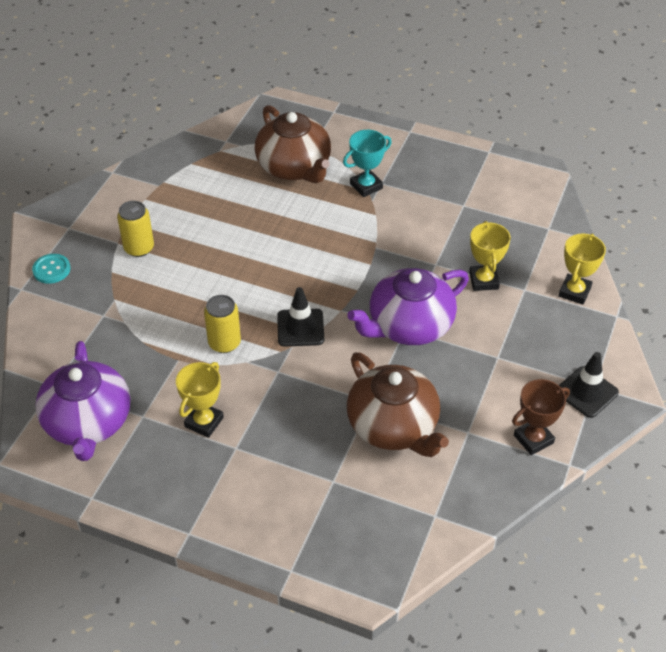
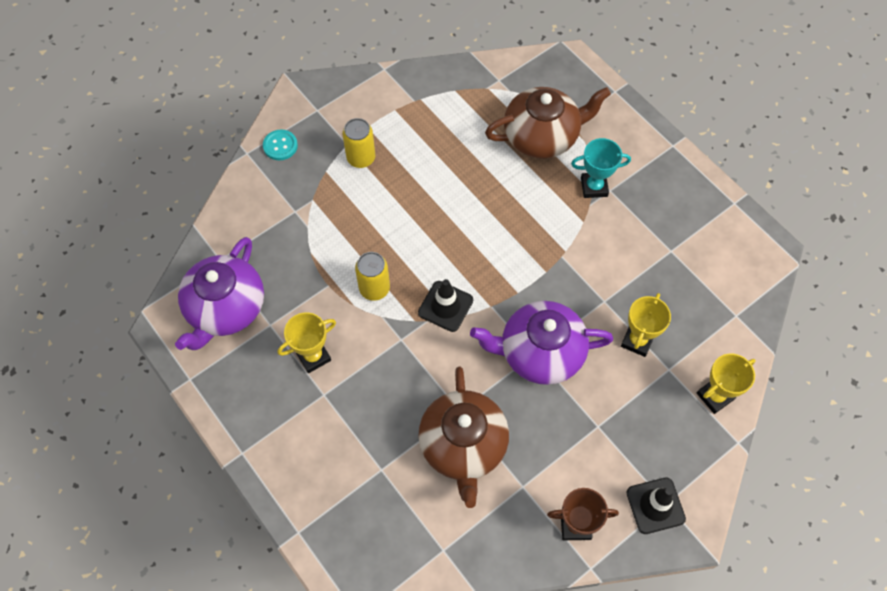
camera: 30 degrees right, 15 degrees up
(294, 167) = (542, 136): brown teapot -> brown teapot turned 105 degrees counterclockwise

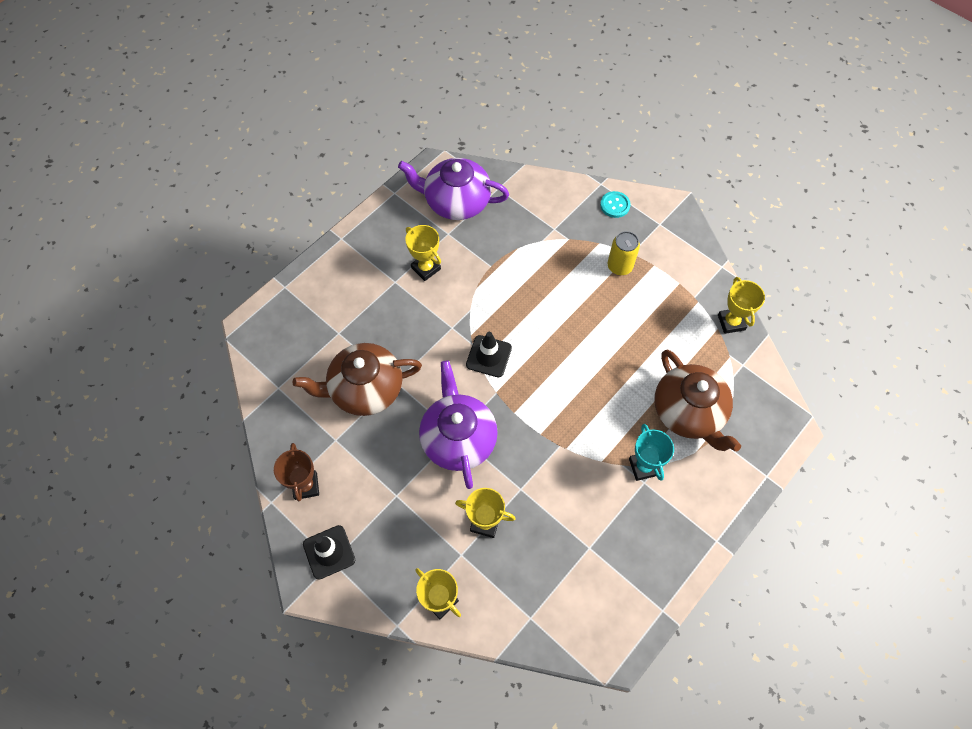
camera: 80 degrees right, 0 degrees up
(374, 288) = (494, 300): yellow can -> none
(450, 77) = (731, 322): none -> yellow trophy

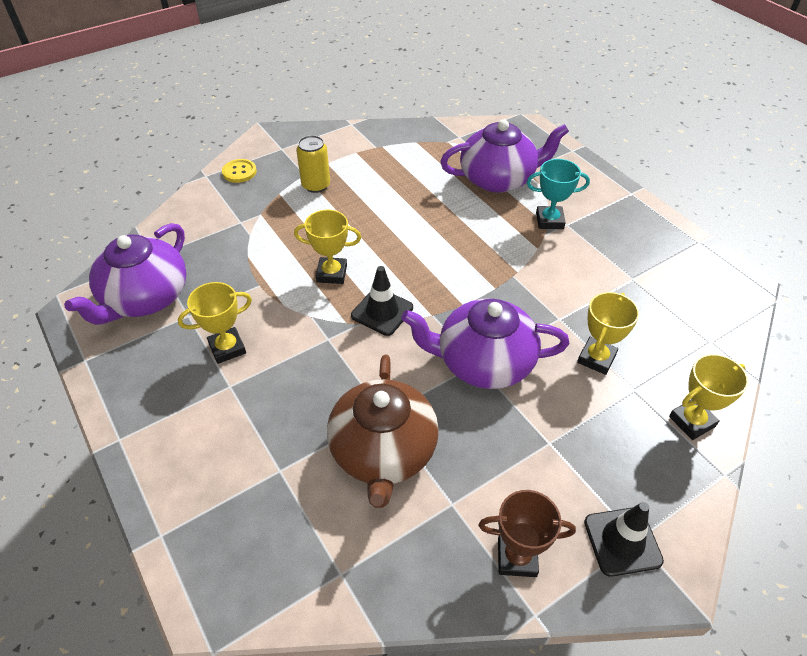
camera: 75 degrees left, 15 degrees down
(615, 205) = (239, 172): turquoise button -> yellow button
(689, 412) = (498, 179): brown teapot -> purple teapot
(731, 322) = (413, 133): yellow trophy -> yellow trophy (331, 273)

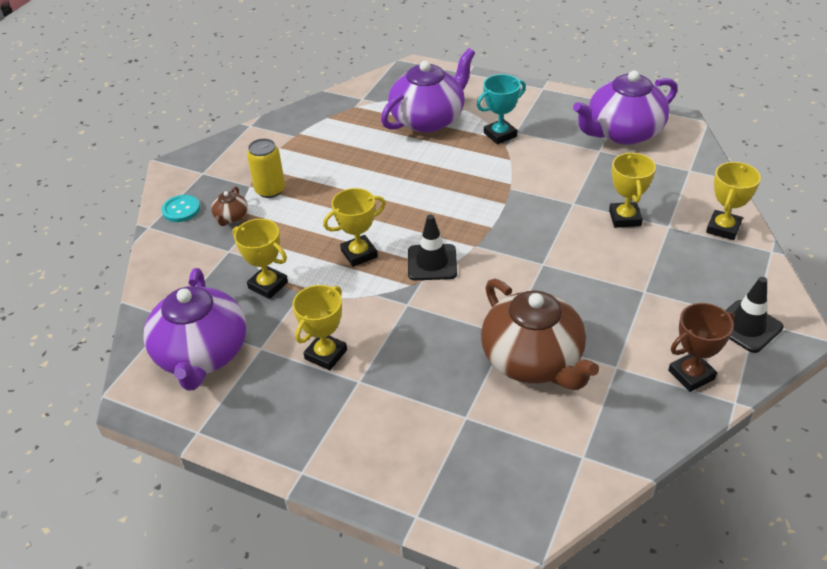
camera: 30 degrees left, 5 degrees down
(239, 172) = (181, 210): yellow button -> turquoise button
(241, 265) = (268, 285): none -> yellow trophy
(267, 195) = (231, 217): none -> brown teapot
(483, 362) = (547, 260): purple teapot -> purple teapot (623, 133)

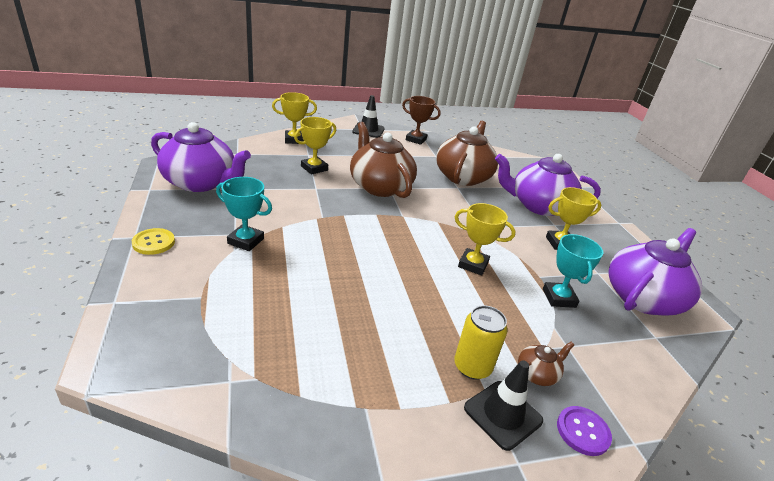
camera: 135 degrees left, 10 degrees down
(181, 210) = (583, 431): turquoise button -> purple button
(268, 285) = (559, 298): yellow trophy -> turquoise trophy
(428, 119) = (246, 297): purple teapot -> purple teapot (538, 206)
(432, 262) = (439, 228): black traffic cone -> black traffic cone (503, 414)
(528, 94) = (153, 242): none -> yellow button
(550, 256) = (380, 186): none -> brown teapot

